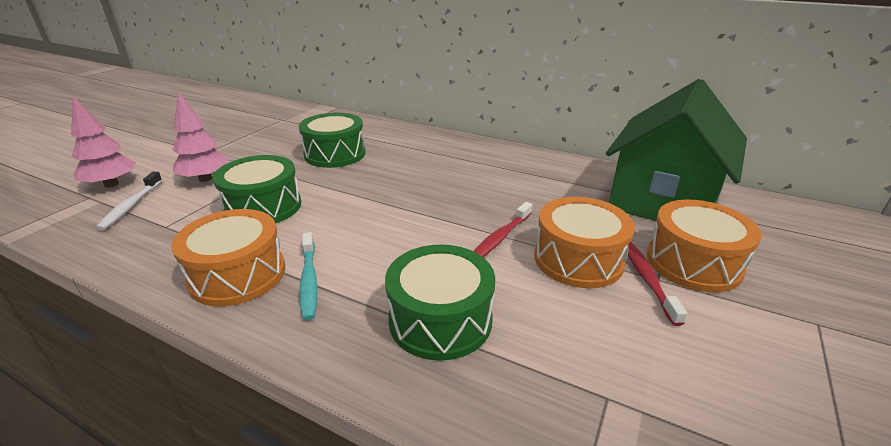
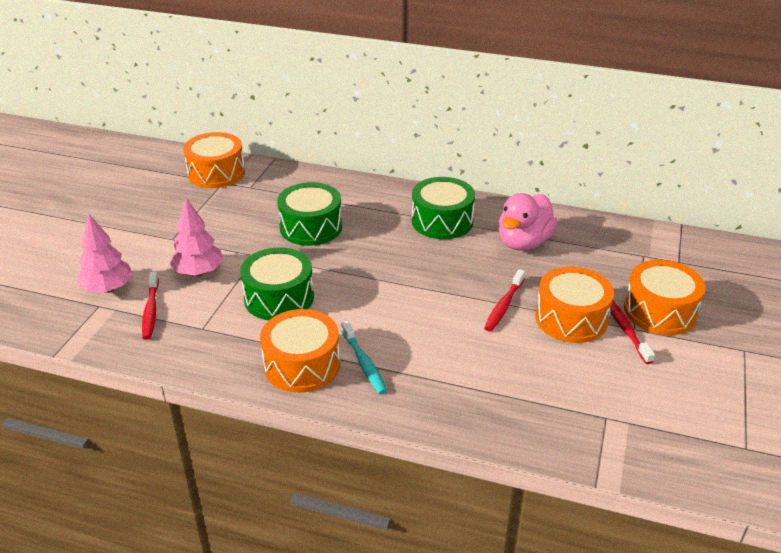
camera: 10 degrees left, 5 degrees up
(131, 206) = (151, 310): white toothbrush -> red toothbrush
(281, 113) = (216, 173): none -> orange drum
(440, 319) = (480, 381): green drum -> green drum (442, 221)
(540, 182) = (523, 242): none -> pink duck
(662, 199) = (634, 251): green house -> none

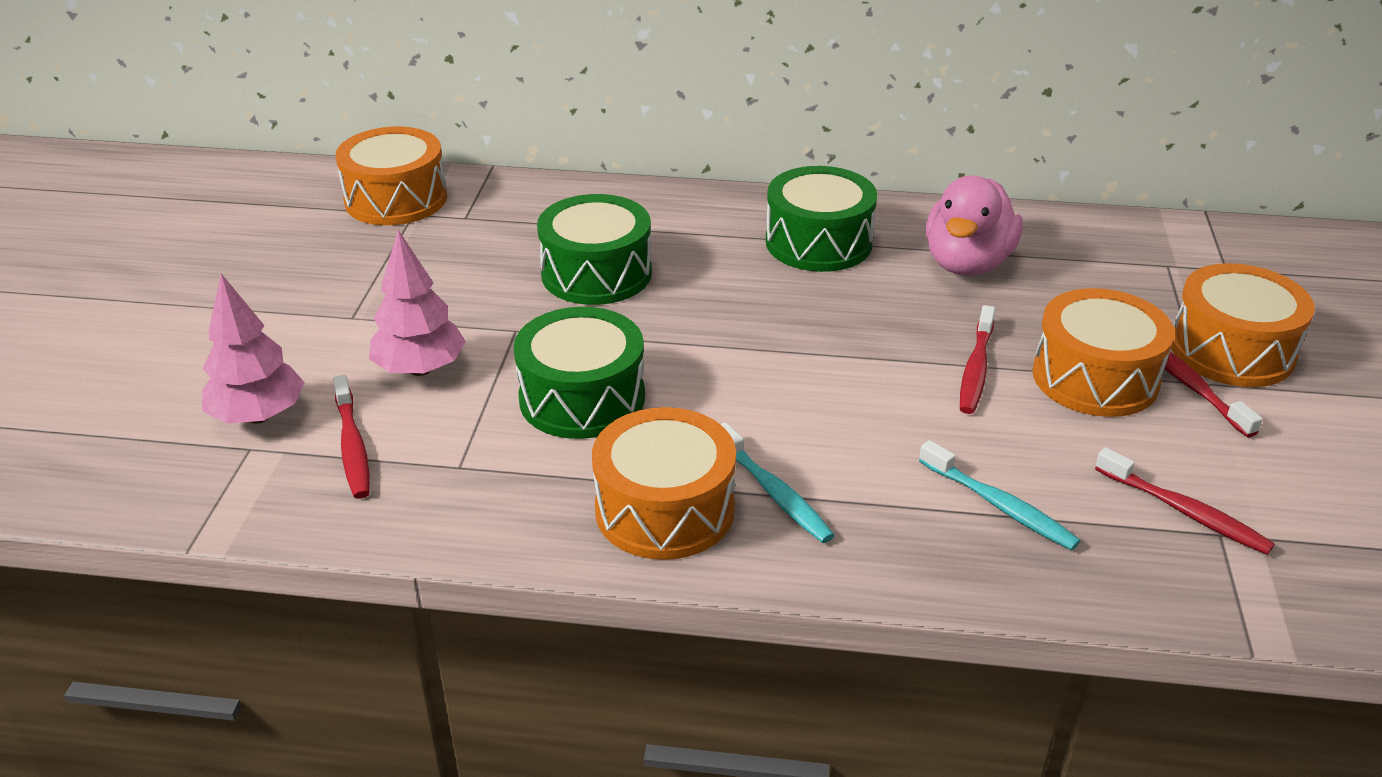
camera: 10 degrees left, 0 degrees up
(486, 385) = (999, 505): none -> turquoise toothbrush
(590, 402) = (1184, 511): none -> red toothbrush

